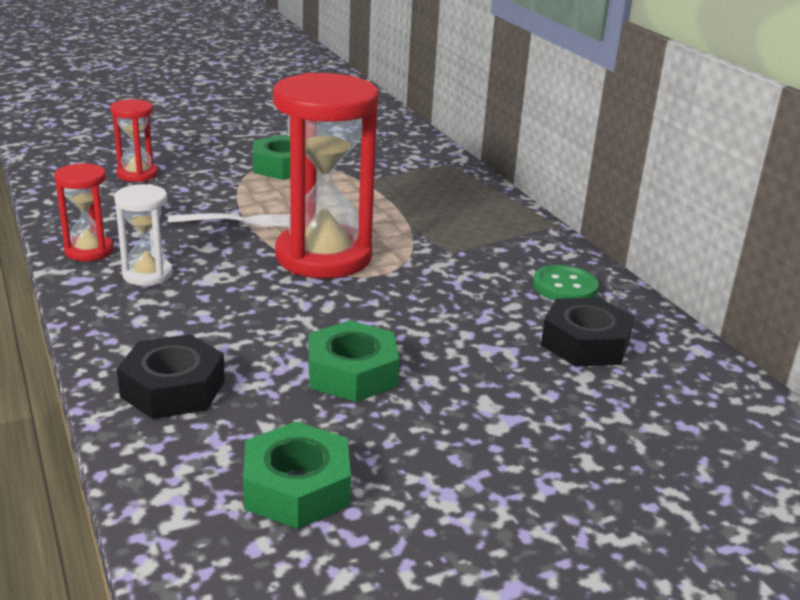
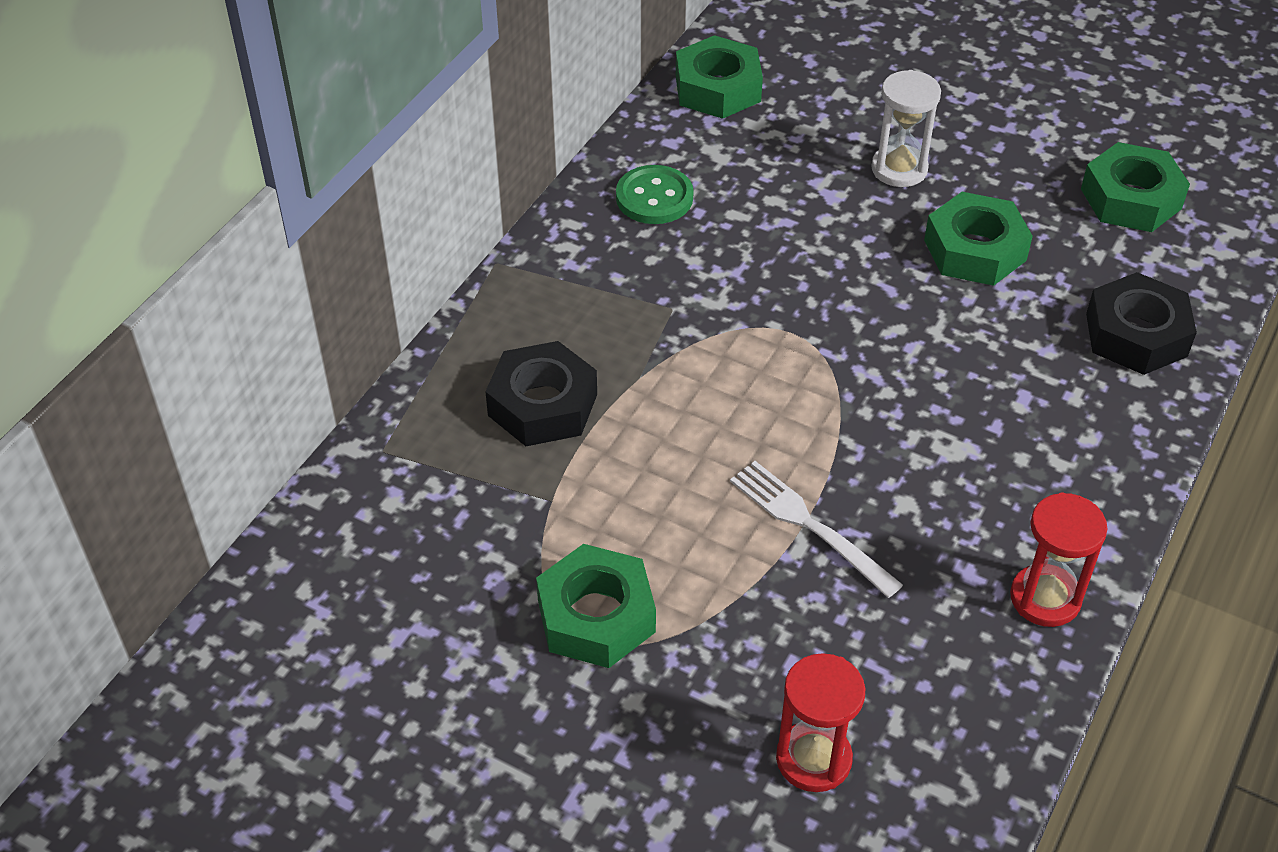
camera: 125 degrees left, 20 degrees up
(147, 275) = (1019, 502): white hourglass -> white hourglass (899, 169)
(323, 257) = (806, 395): red hourglass -> none
(585, 343) = (751, 146): black nut -> black nut (542, 405)
(679, 363) = (717, 88): none -> green nut

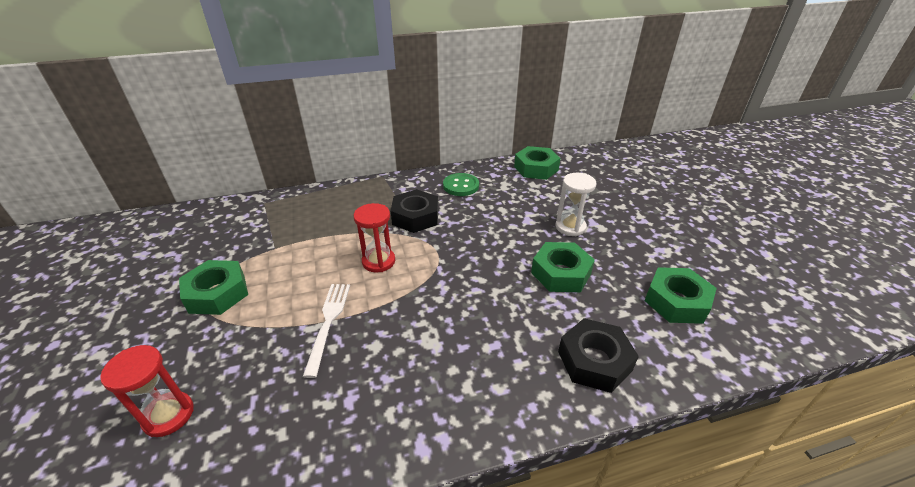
camera: 45 degrees right, 10 degrees down
(542, 405) = (323, 220): black nut -> black nut (415, 217)
(1045, 598) = (361, 444): red hourglass -> red hourglass (378, 261)

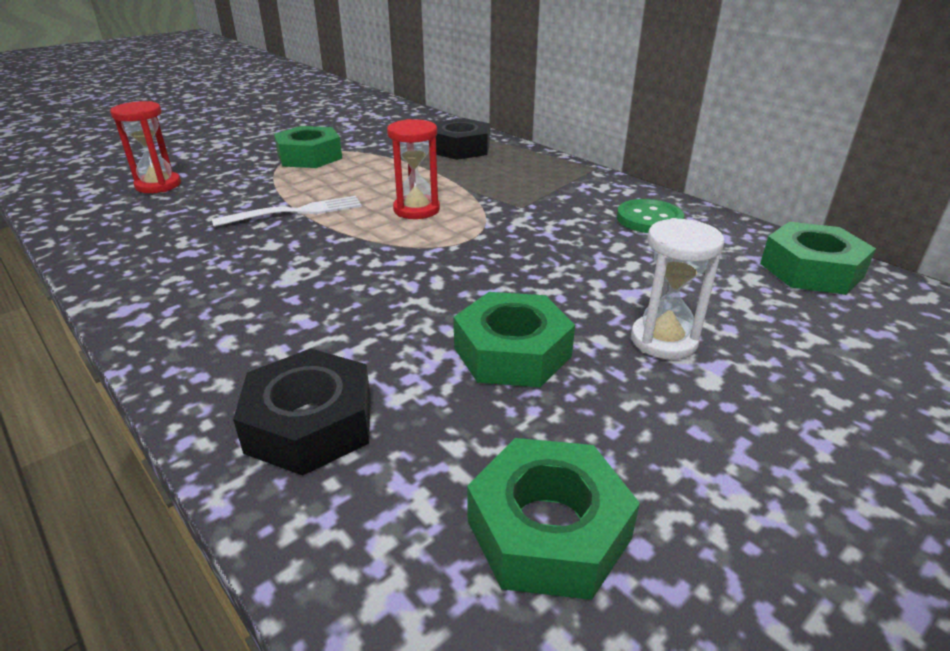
camera: 65 degrees right, 5 degrees down
(415, 217) = (530, 208): black nut -> black nut (460, 148)

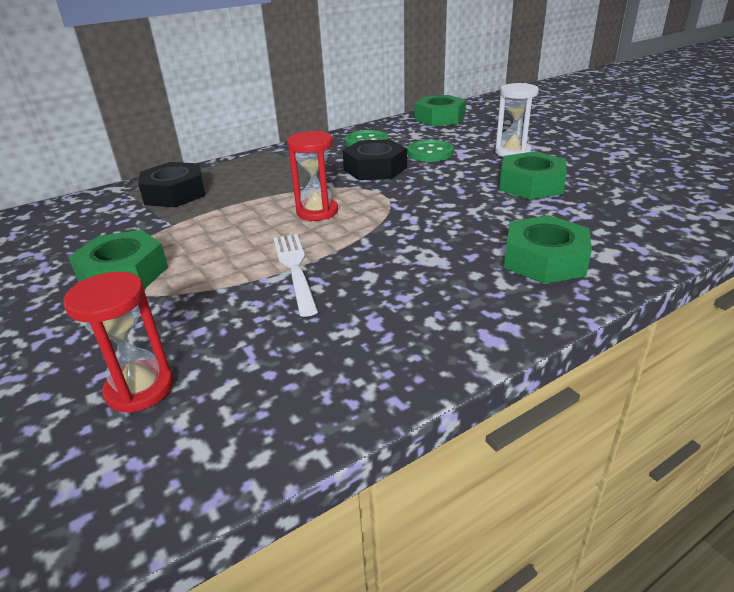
camera: 80 degrees left, 0 degrees up
(310, 423) = (619, 237): black nut -> black nut (375, 169)
(548, 529) = (661, 183): green nut -> green nut (544, 260)
(625, 265) = (430, 153): none -> green button

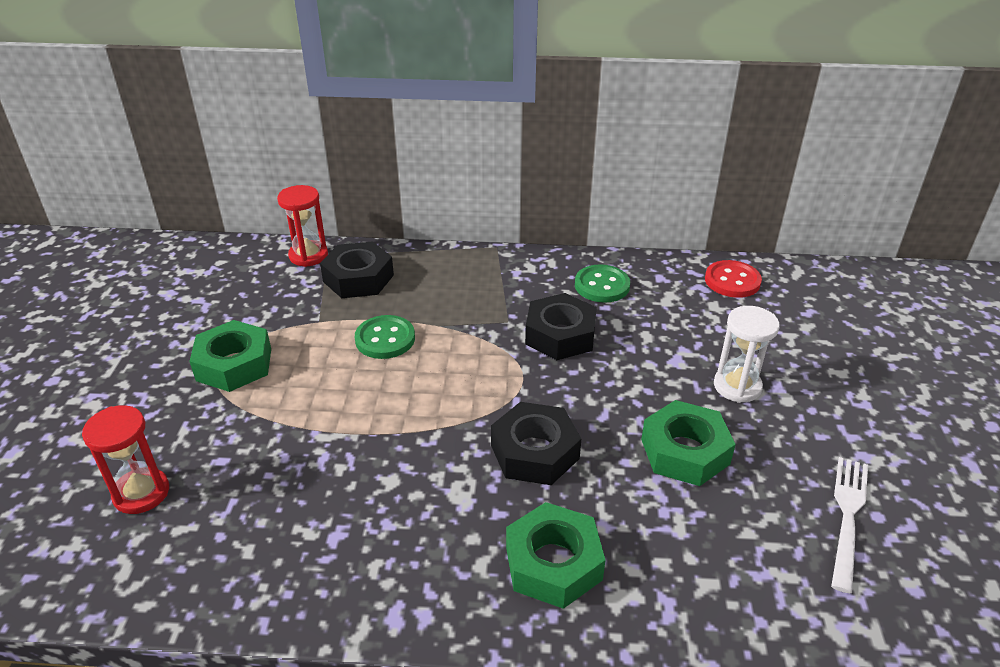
camera: 35 degrees right, 5 degrees up
(294, 269) = (347, 435): white fork -> white fork (847, 515)
(317, 212) = (440, 371): red hourglass -> red hourglass (308, 255)
(430, 153) = (645, 339): green button -> green button (385, 339)
(439, 118) = (732, 281): green nut -> red button
(446, 220) = (535, 452): none -> black nut

